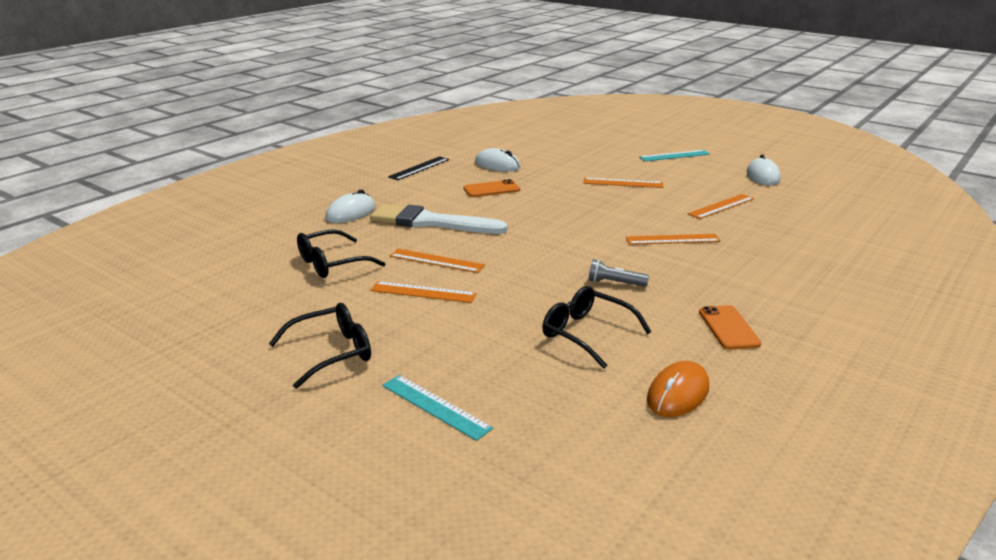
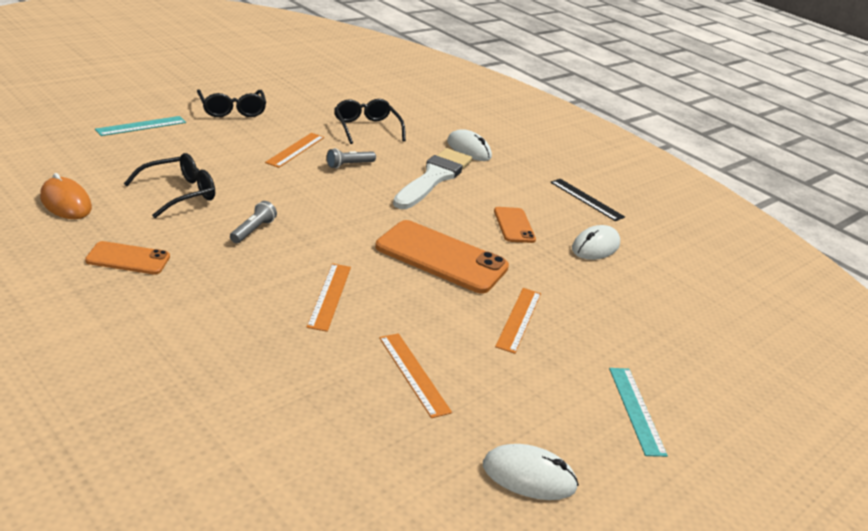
camera: 95 degrees right, 5 degrees up
(436, 261) = (349, 165): orange ruler -> grey flashlight
(571, 209) = (441, 257): none -> orange phone

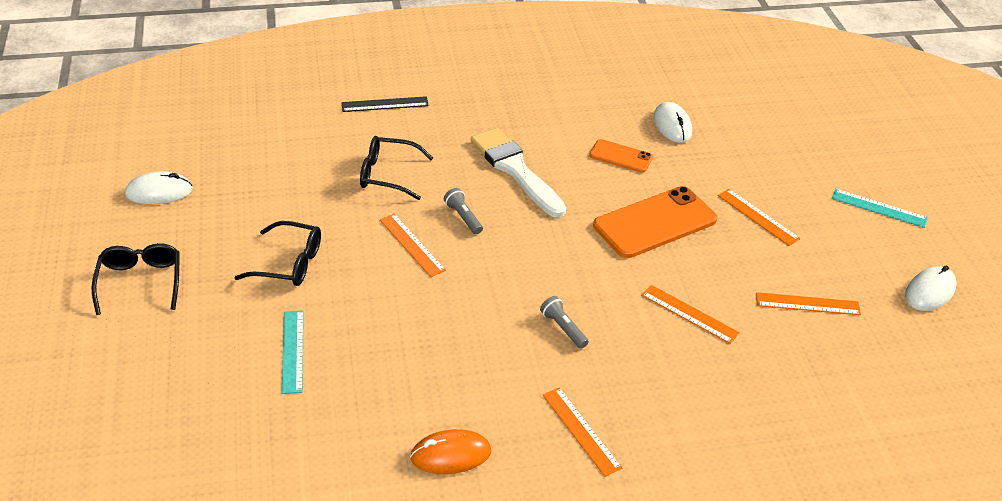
camera: 55 degrees left, 10 degrees up
(128, 258) = (581, 431): orange phone -> orange ruler
(179, 193) = (468, 361): black glasses -> black glasses (140, 282)
(349, 165) = (463, 217): grey flashlight -> grey flashlight turned 150 degrees clockwise
(468, 149) = (469, 122): white mouse -> white mouse (159, 192)
(586, 199) = (595, 92): black ruler -> black ruler (385, 104)

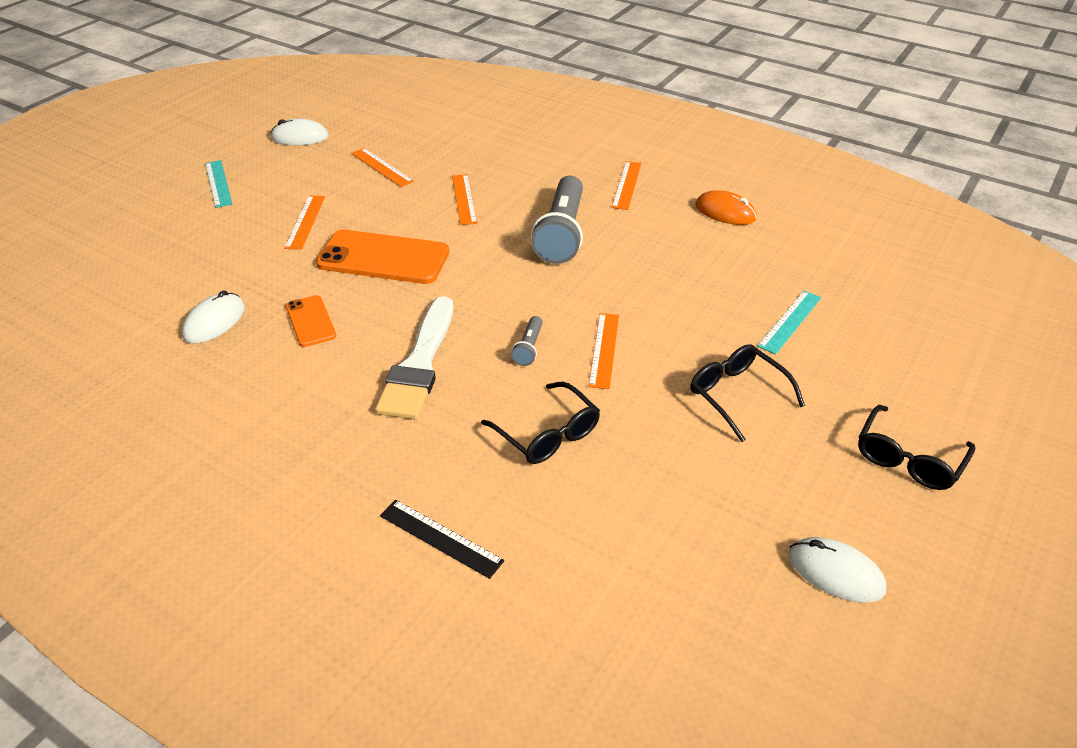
camera: 135 degrees left, 0 degrees up
(563, 328) = (562, 234): grey flashlight -> grey flashlight, size x2.27

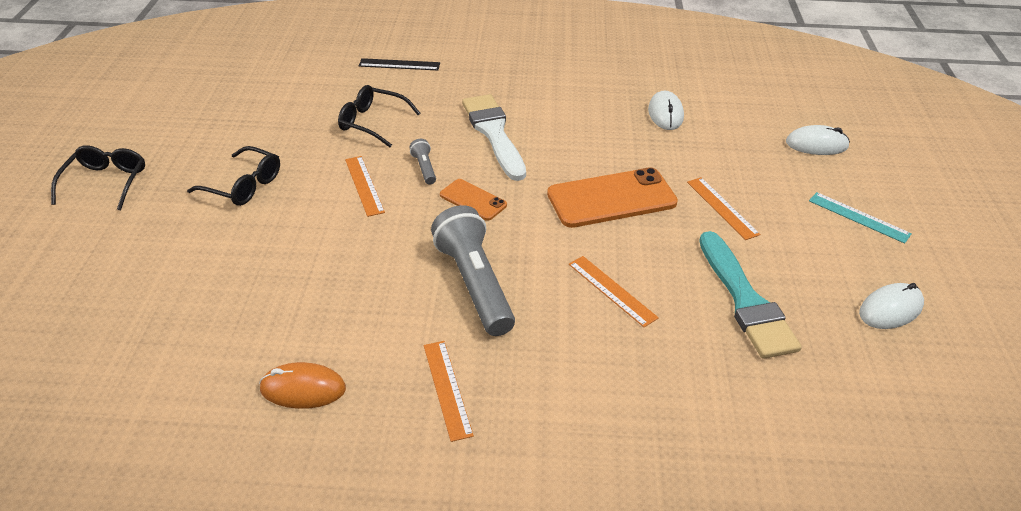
camera: 150 degrees right, 0 degrees up
(310, 321) = (602, 134): orange phone -> orange phone (473, 200)
(381, 167) = (745, 300): orange ruler -> turquoise brush
(790, 321) = (204, 263): turquoise ruler -> none
(835, 572) = (165, 111): white mouse -> white mouse (816, 144)

